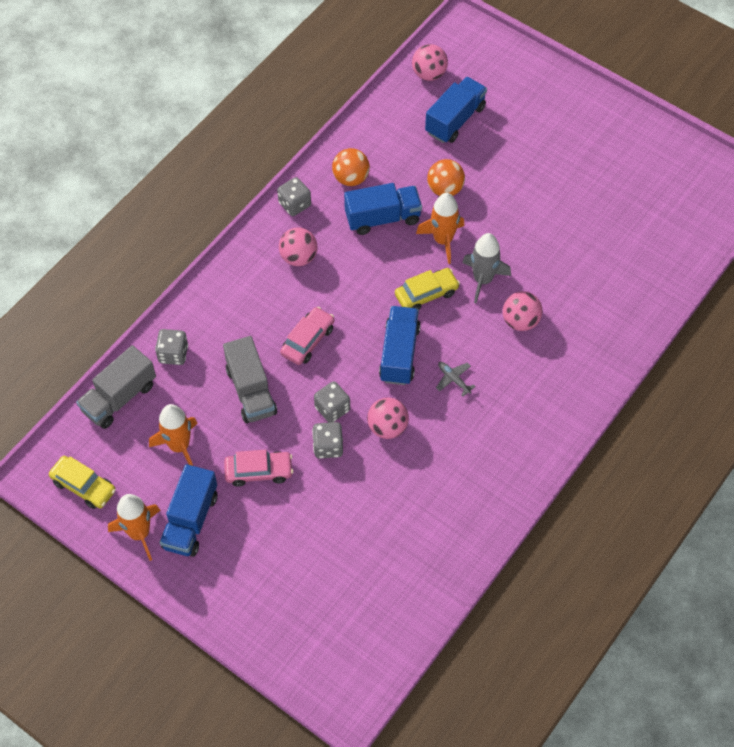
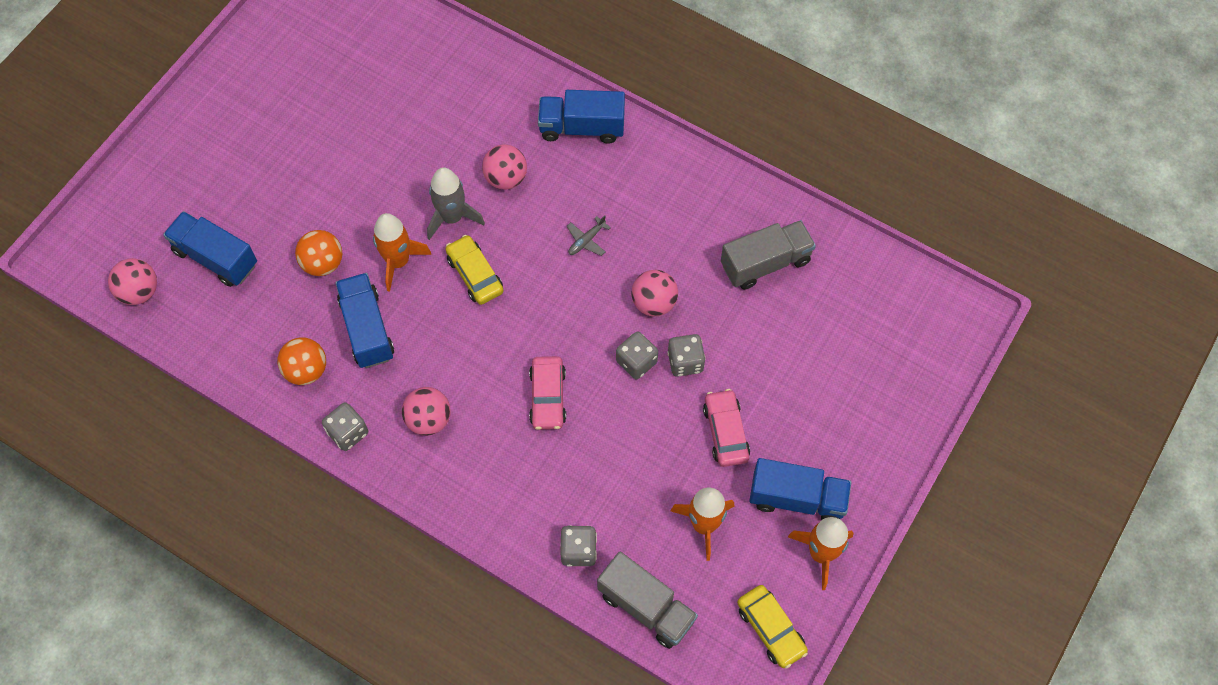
camera: 95 degrees left, 5 degrees up
(84, 486) = (770, 629): yellow car -> yellow car turned 120 degrees clockwise
(251, 391) = (622, 453): grey truck -> grey truck (765, 263)
(308, 340) = (547, 397): pink car -> pink car turned 120 degrees counterclockwise
(399, 354) = (558, 297): blue truck -> blue truck (582, 128)

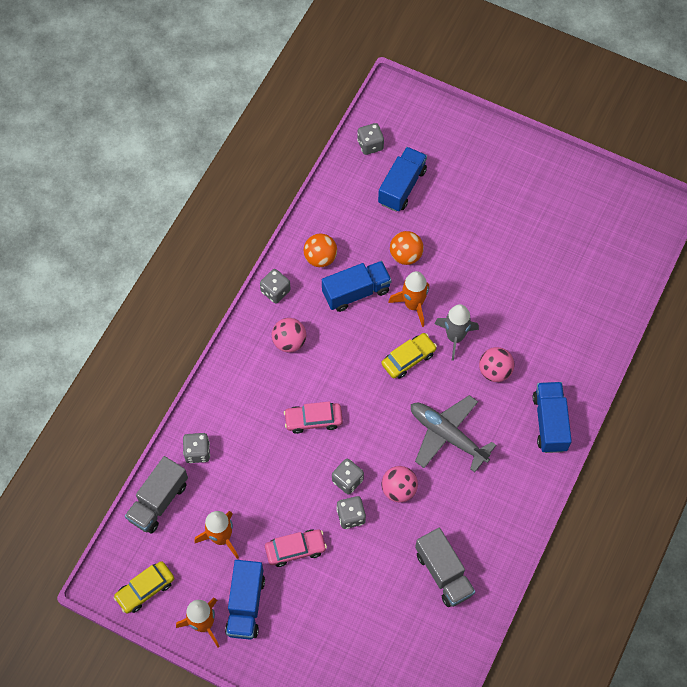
camera: 85 degrees right, 0 degrees up
(139, 291) = (370, 145): pink ball -> grey dice
(586, 240) = (447, 435): grey plane -> grey plane, size x2.36

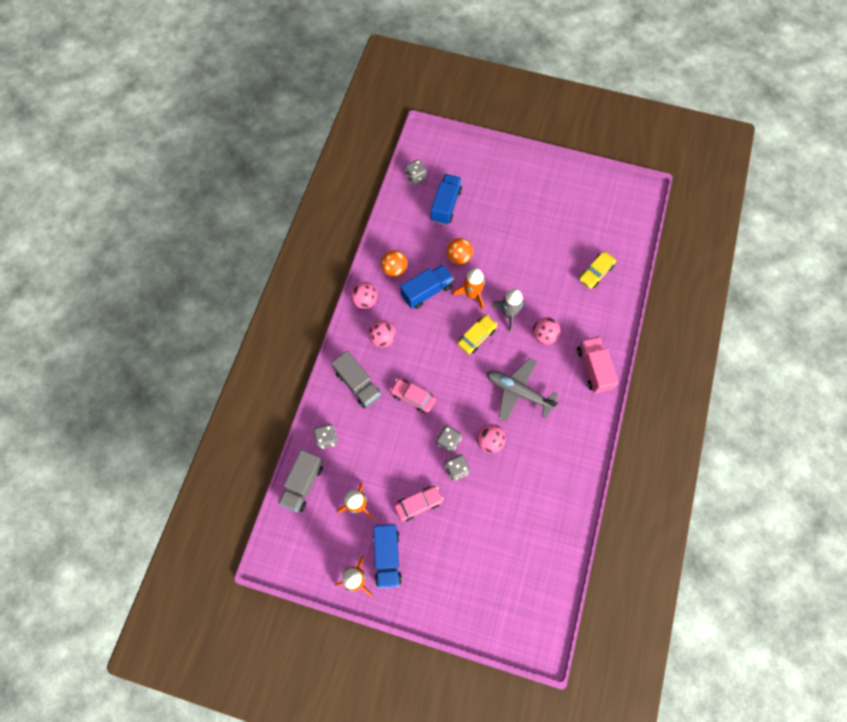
camera: 10 degrees left, 5 degrees up
(145, 589) = (305, 558): yellow car -> yellow car (595, 272)
(275, 291) = (365, 300): grey dice -> pink ball
(313, 420) = (413, 397): pink car -> pink car turned 45 degrees clockwise
(444, 573) = (537, 502): grey truck -> grey truck (358, 384)
(549, 422) = (593, 368): blue truck -> pink truck

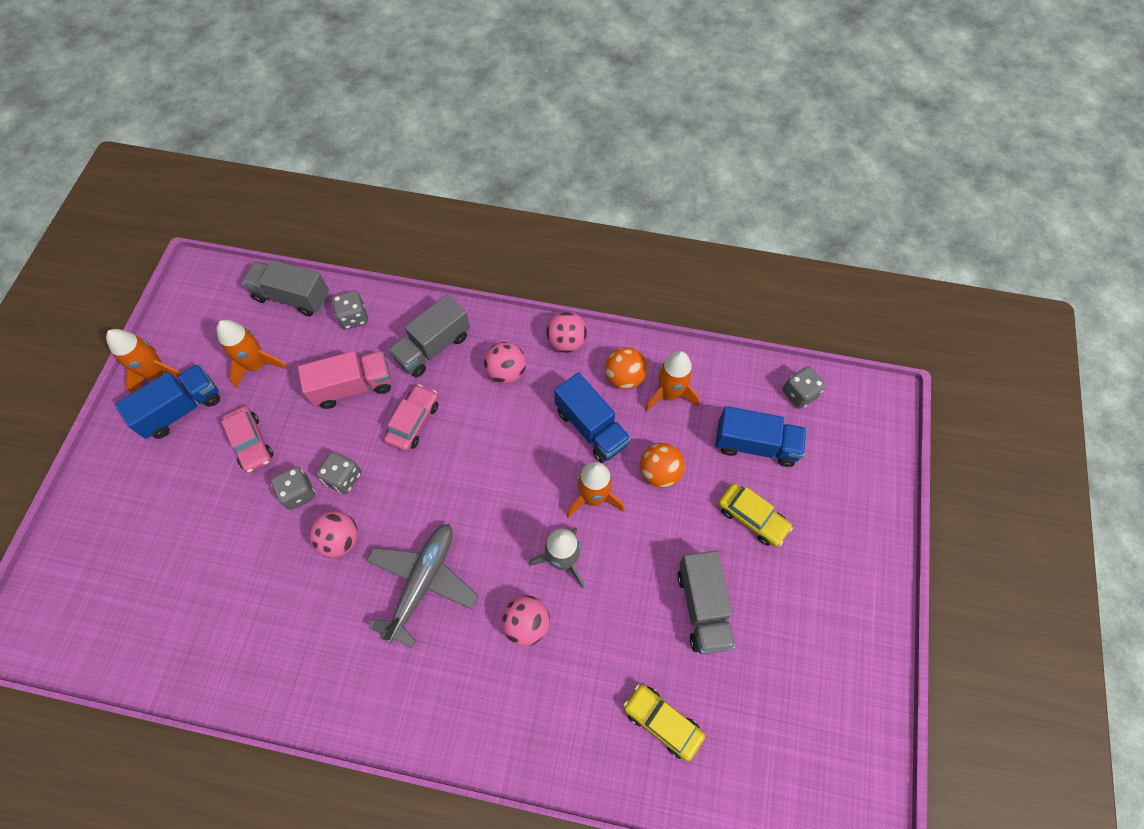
camera: 85 degrees right, 5 degrees down
(387, 556) = (181, 409): blue truck -> blue truck turned 150 degrees clockwise
(409, 246) = (669, 394): none -> orange rocket
(476, 336) = (517, 510): yellow car -> yellow car (752, 517)
(537, 246) = (703, 607): none -> grey truck
(593, 368) = (467, 718): pink truck -> pink truck (353, 387)

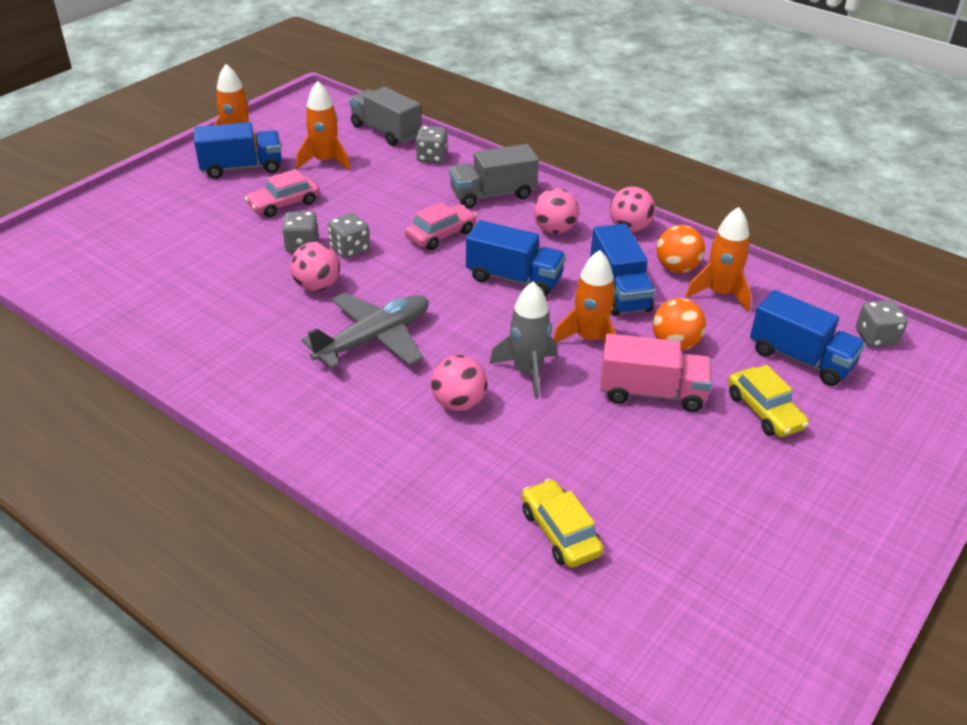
camera: 25 degrees right, 25 degrees down
(251, 443) = (284, 204): pink car -> pink car turned 60 degrees clockwise
(353, 387) = (400, 197): pink truck -> pink truck (652, 393)
(501, 451) = (514, 279): none -> blue truck
(703, 607) = (664, 459): grey truck -> none

